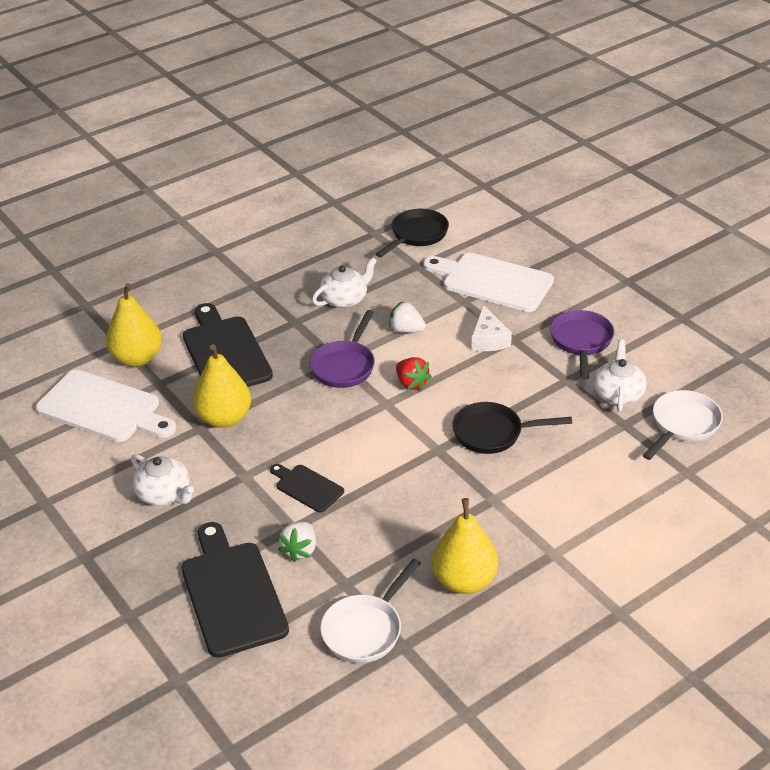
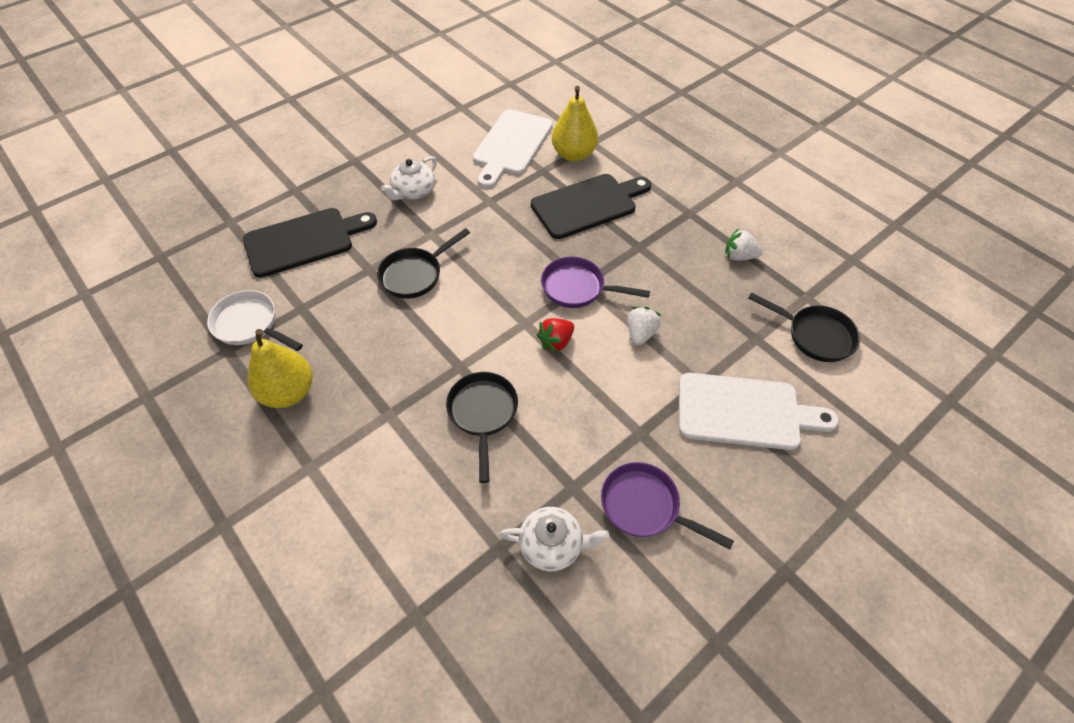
camera: 85 degrees right, 15 degrees up
(224, 418) = (501, 214): yellow pear -> none
(300, 550) = (343, 276): white strawberry -> white strawberry (739, 256)
(307, 487) = (415, 275): black cutting board -> black pan
(345, 299) = (682, 281): white teapot -> none
(488, 339) = (636, 408): white cheese -> none
(492, 281) = (745, 412): white cutting board -> white cutting board turned 75 degrees clockwise
(581, 342) = (645, 507): purple pan -> purple pan turned 150 degrees counterclockwise
(682, 425) = (498, 620): white pan -> none

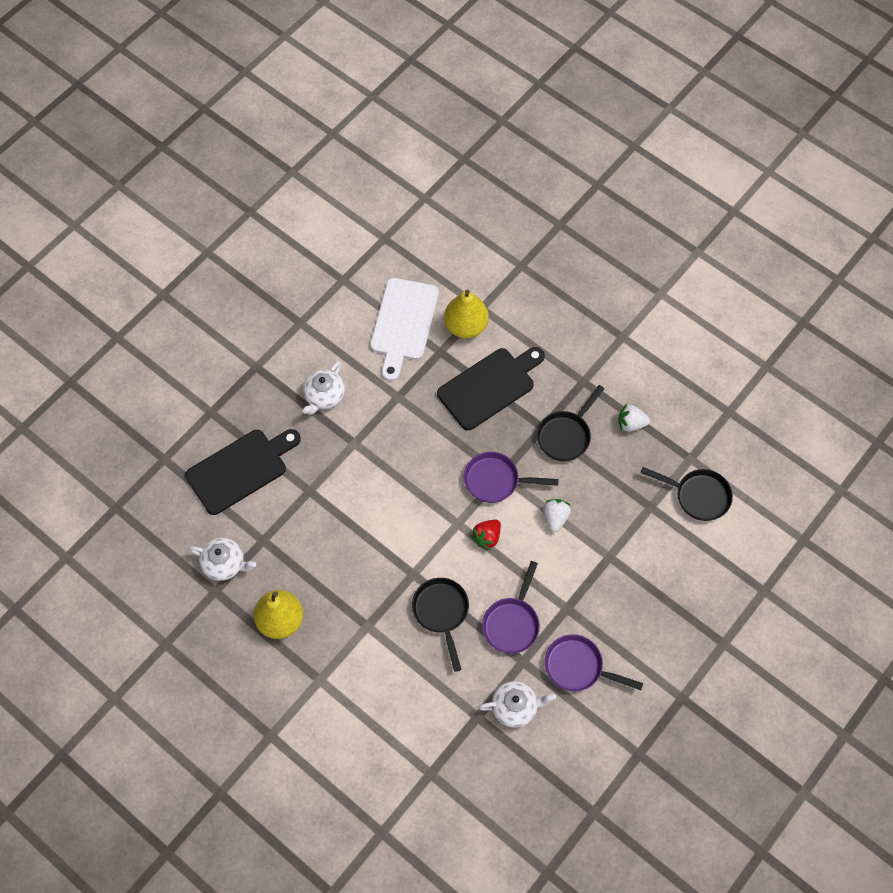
camera: 10 degrees left, 10 degrees up
(250, 325) = (224, 563): white pan -> white teapot
(415, 275) = (351, 489): black pan -> black pan (566, 435)
(568, 439) = (512, 623): none -> purple pan
(745, 412) = (645, 576): white cutting board -> none

